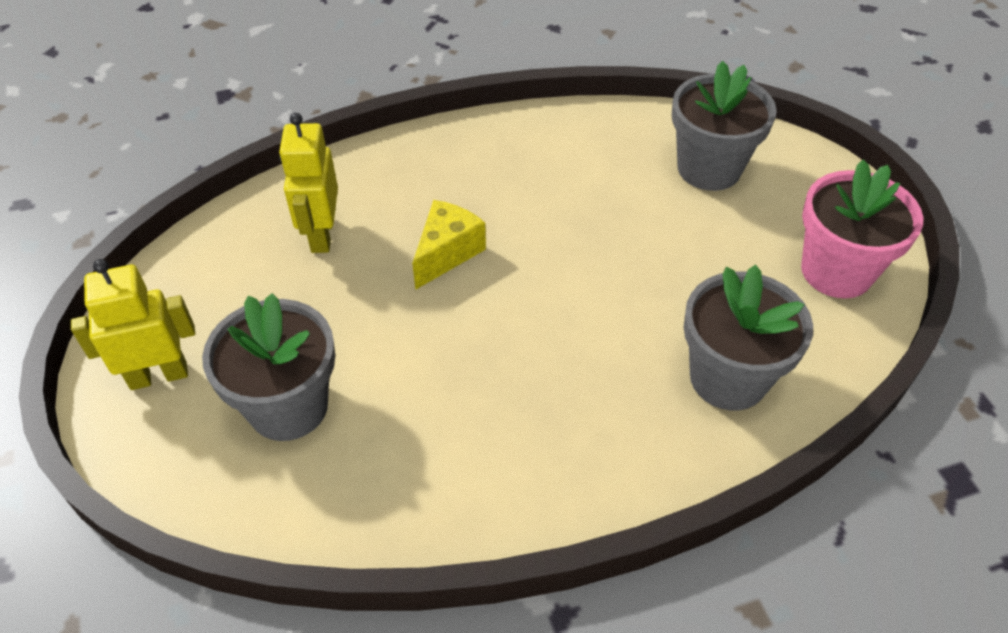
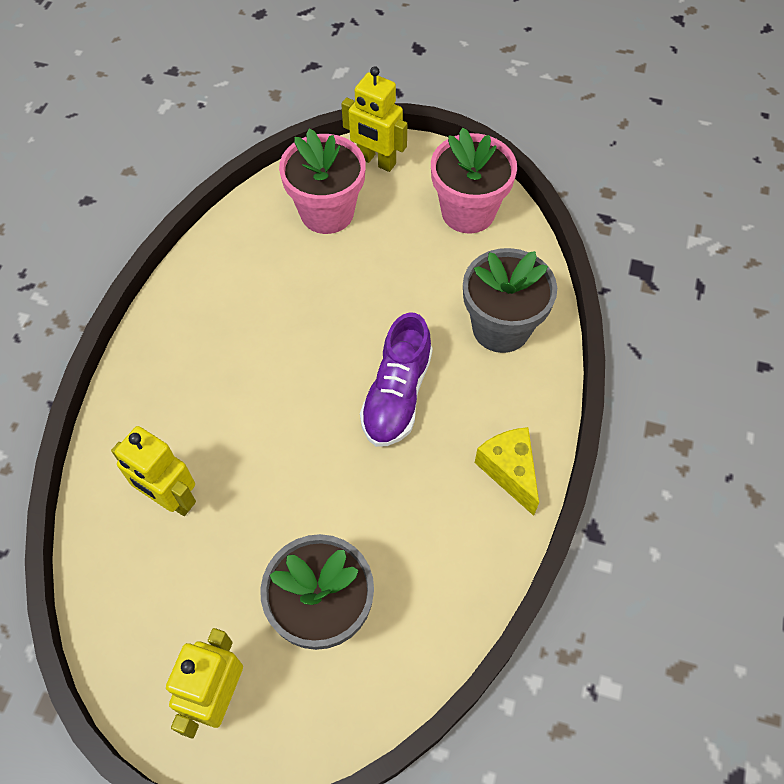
camera: 55 degrees left, 10 degrees up
(447, 253) = (265, 422): yellow cheese -> yellow cheese (509, 471)
(563, 334) = (397, 395): none -> purple shoe
(709, 168) = (327, 212): grey flower pot -> pink flower pot
(808, 169) = (376, 161): none -> yellow robot

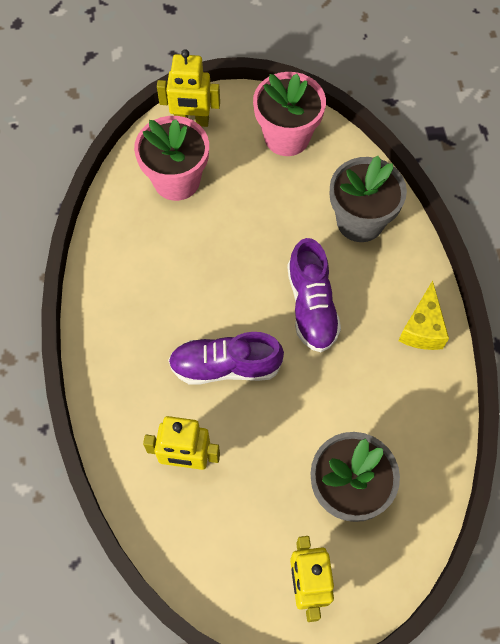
camera: 25 degrees left, 5 degrees up
(268, 419) = (225, 366): none -> purple shoe
(509, 471) = (422, 328): yellow cheese -> yellow cheese turned 120 degrees counterclockwise

